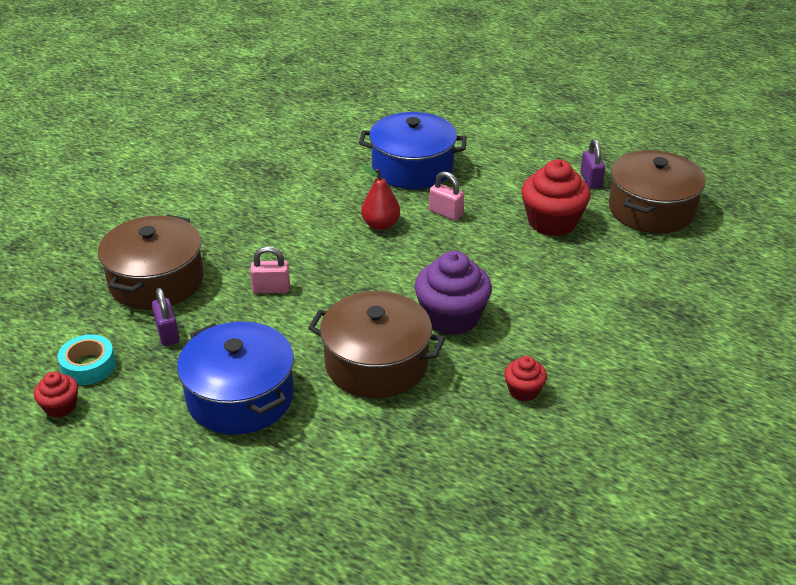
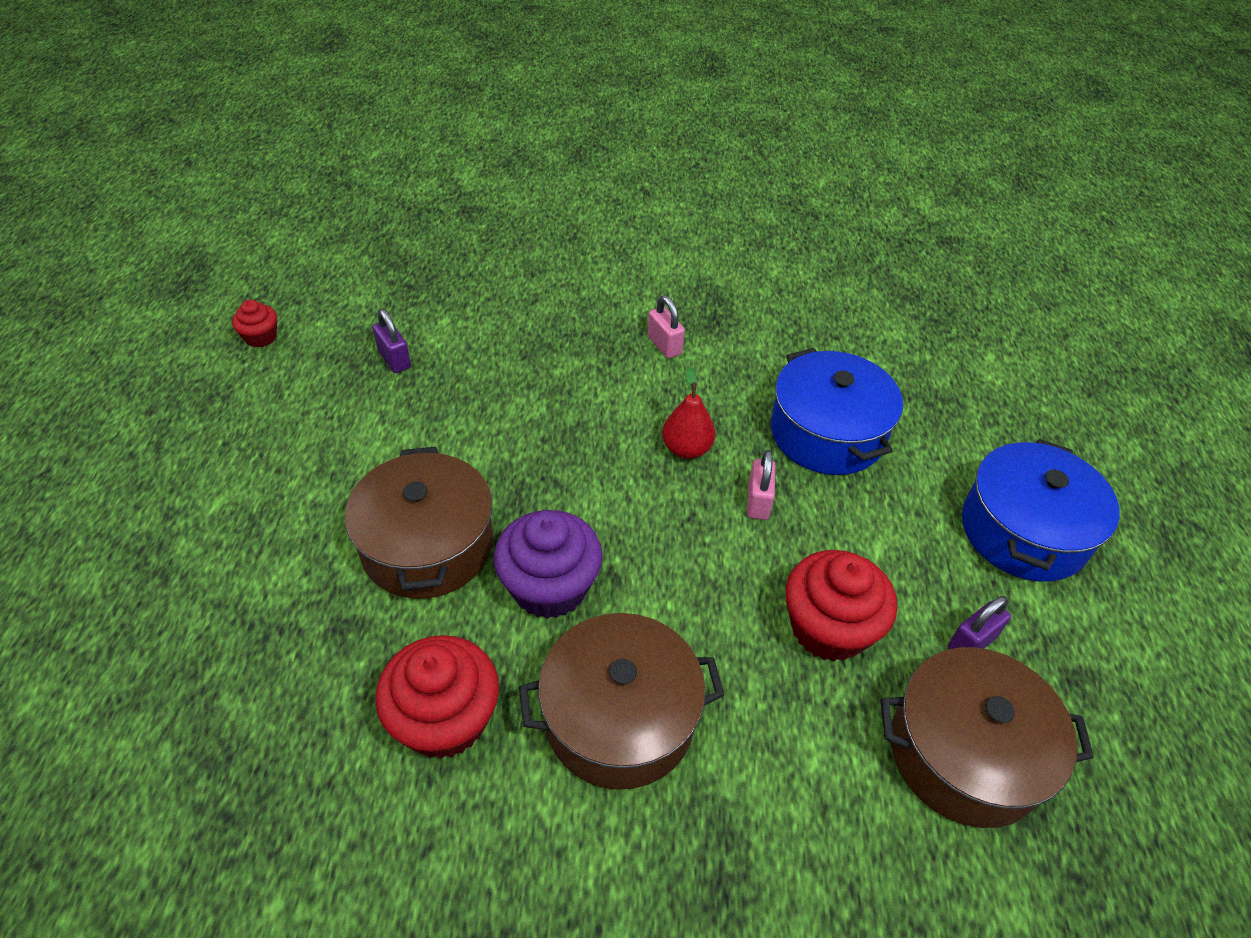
camera: 60 degrees right, 10 degrees up
(88, 366) = (323, 329): turquoise tape -> none
(156, 281) = (471, 317): brown pot -> brown pot (619, 718)
(167, 334) = (394, 360): purple padlock -> purple padlock turned 75 degrees counterclockwise
(240, 397) = (323, 453): blue pot -> blue pot (1023, 531)
(271, 289) = (508, 404): pink padlock -> pink padlock (664, 345)
(523, 390) = (445, 719): red cupcake -> red cupcake, size x1.95

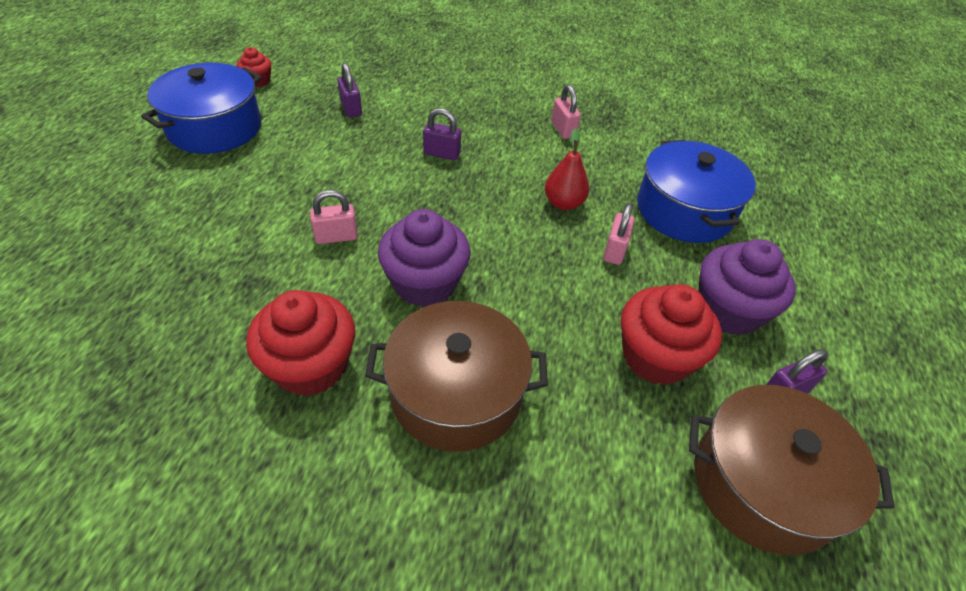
camera: 10 degrees right, 0 degrees up
(427, 545) = (336, 237): brown pot -> pink padlock
(525, 405) = (442, 154): none -> purple padlock
(897, 554) = (728, 310): none -> purple cupcake
(1023, 531) = (847, 312): blue pot -> blue pot (215, 128)

